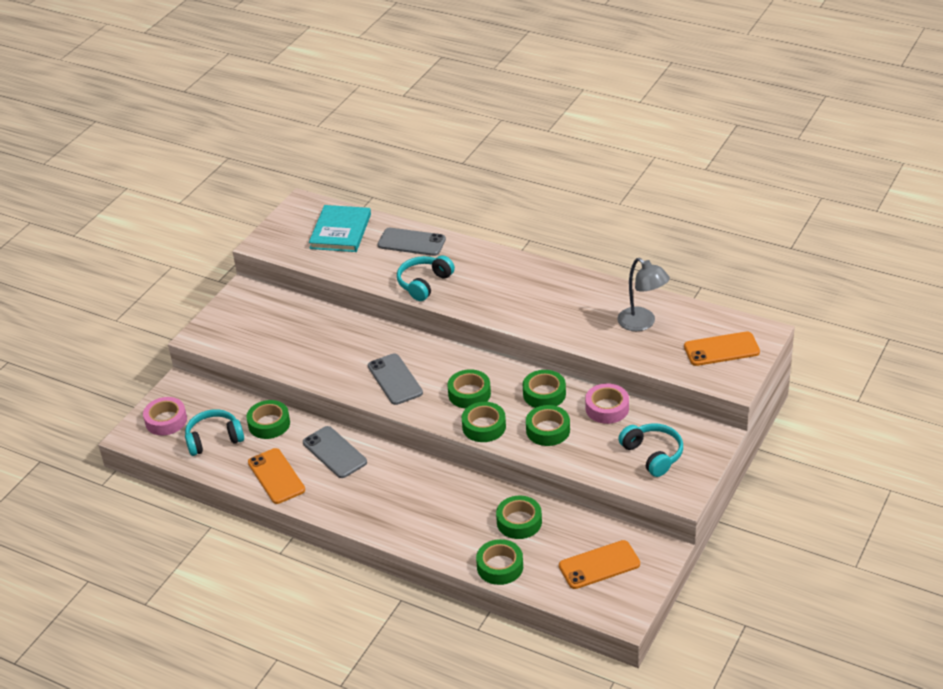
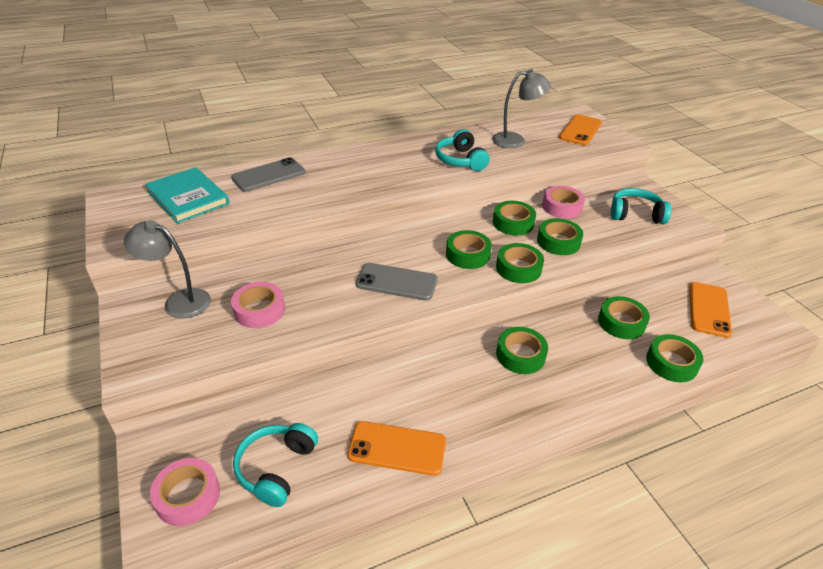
camera: 55 degrees left, 0 degrees up
(268, 306) = (179, 301): none -> grey lamp
(269, 424) = (313, 407): green tape -> green tape (520, 355)
(298, 342) = (259, 310): none -> pink tape
(334, 452) = (413, 383): grey phone -> none
(424, 283) = (329, 194): turquoise headphones -> turquoise headphones (460, 160)

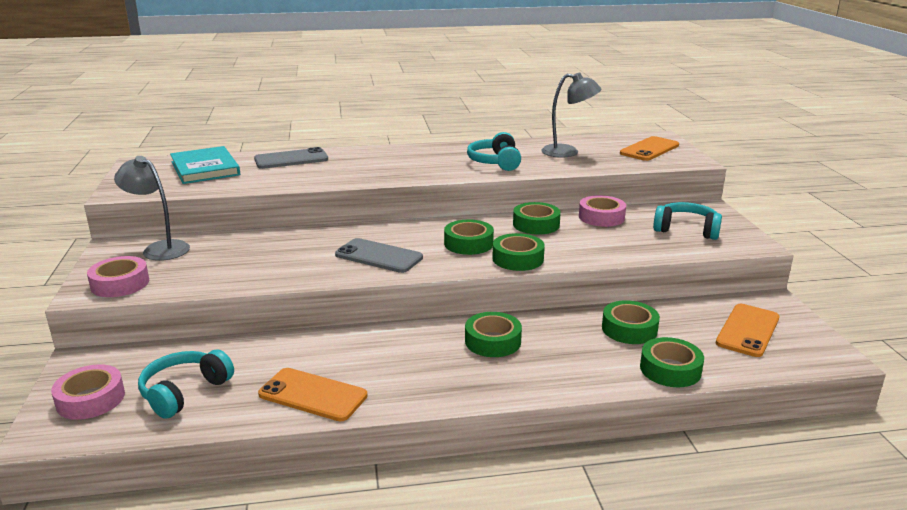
camera: 15 degrees right, 15 degrees down
(259, 310) = (229, 262): pink tape -> pink tape (120, 284)
(558, 242) = (578, 243): green tape -> none

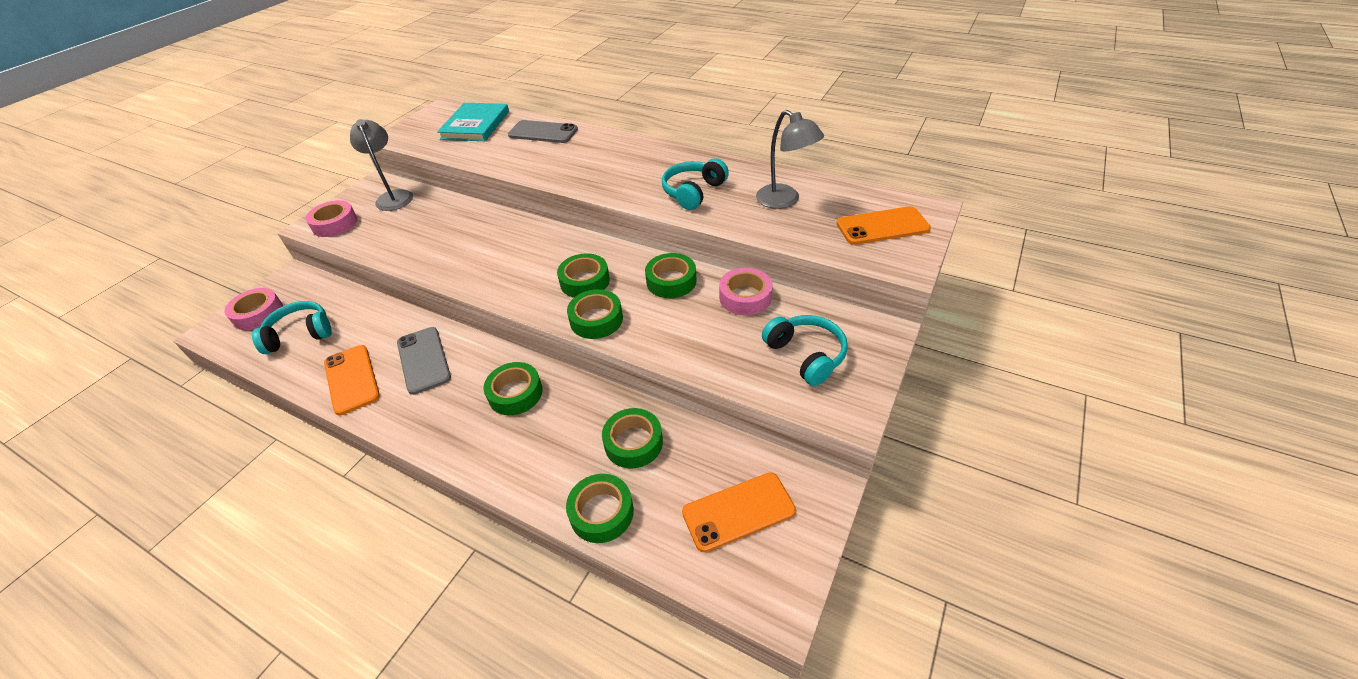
camera: 40 degrees right, 20 degrees up
(379, 256) = (504, 266): grey phone -> grey phone (424, 360)

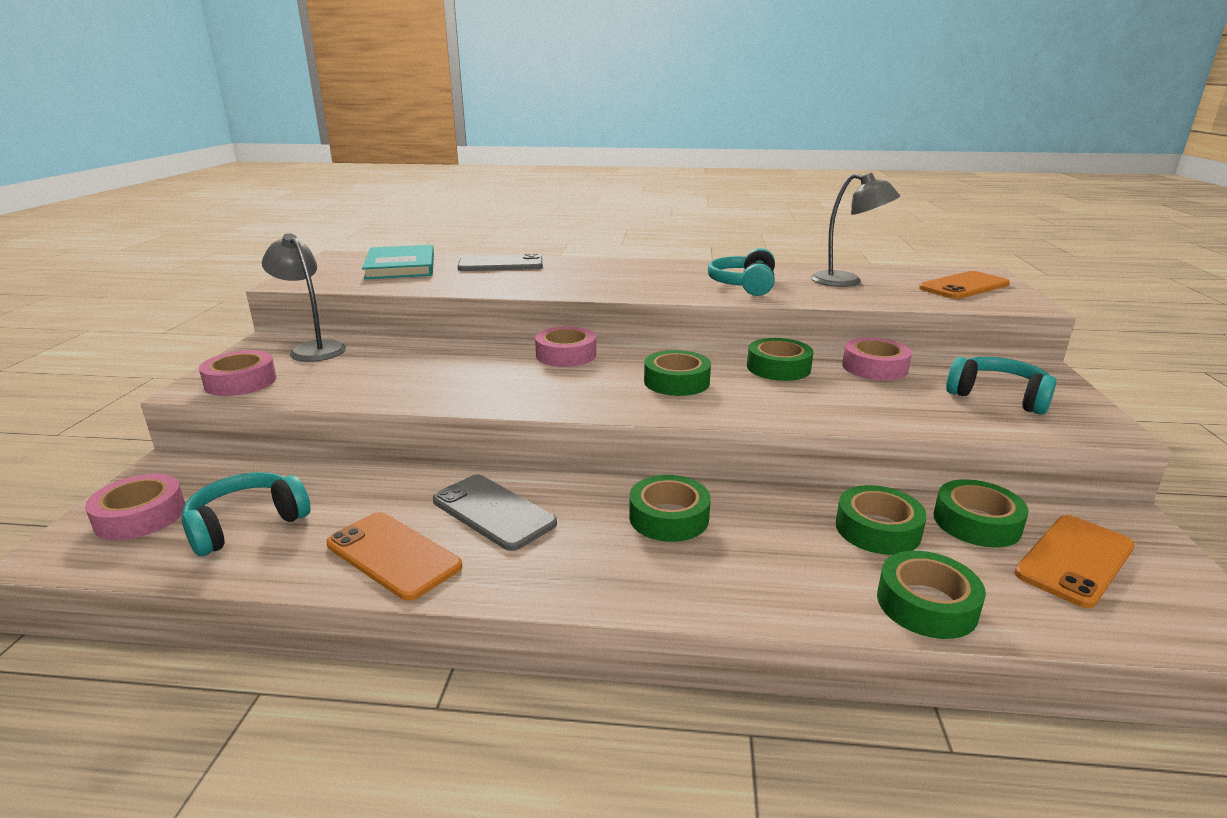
camera: 25 degrees left, 20 degrees down
(538, 234) = (566, 355): none -> pink tape
(596, 319) = (734, 408): green tape -> green tape (976, 522)

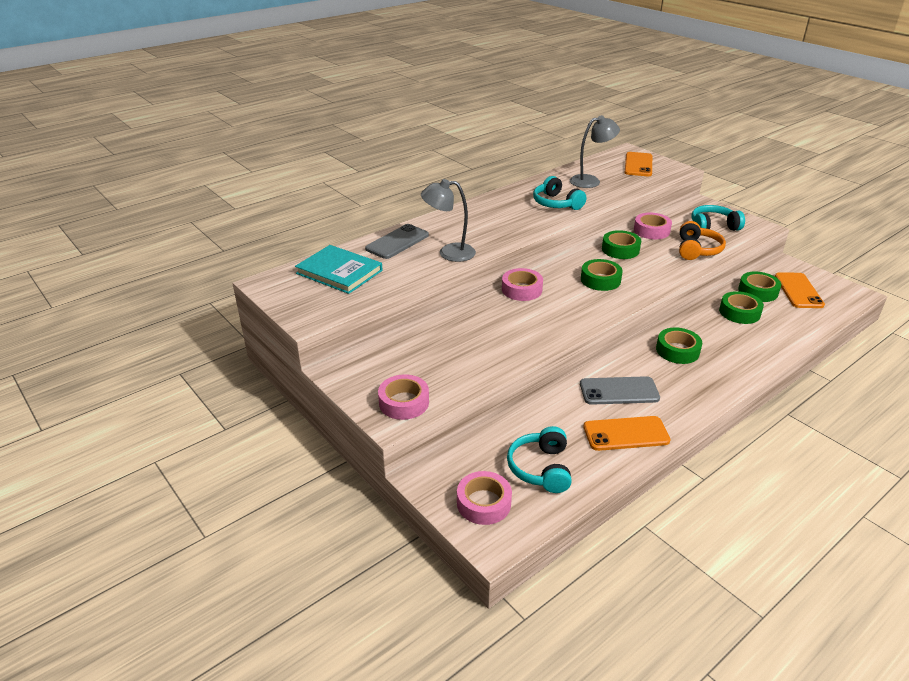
camera: 45 degrees left, 10 degrees up
(313, 349) = (381, 360): grey lamp -> grey lamp (449, 253)
(902, 408) = (697, 250): none -> orange headphones
(926, 604) = (792, 333): green tape -> none

